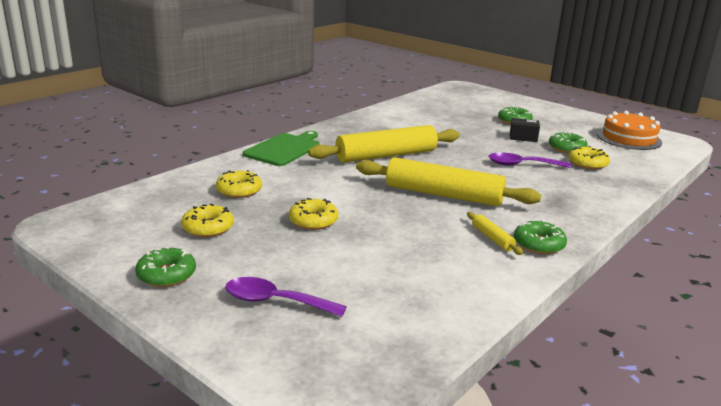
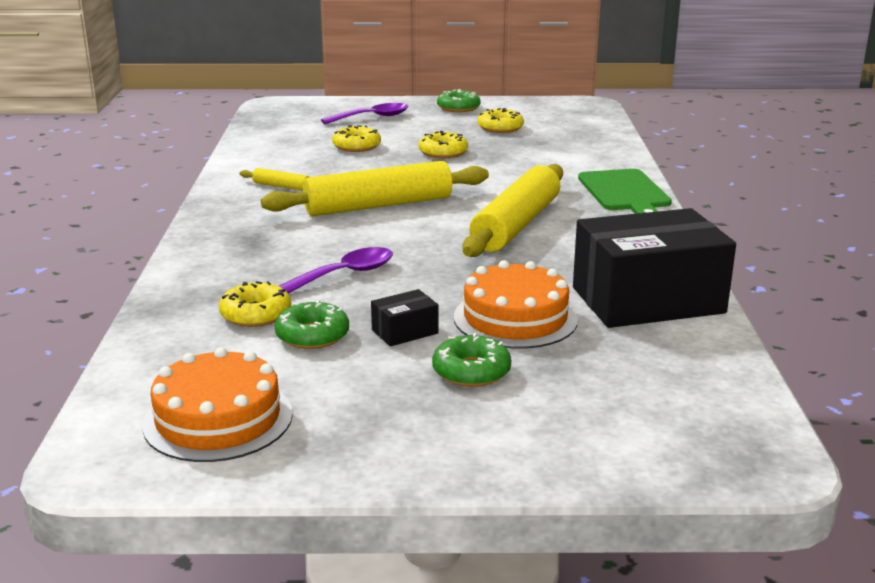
camera: 140 degrees right, 0 degrees up
(239, 190) = (549, 150): yellow donut -> yellow donut (356, 146)
(402, 115) = (647, 300): none -> black box
(468, 127) = (515, 318): none -> orange cake
(538, 244) = (235, 195): green donut -> none

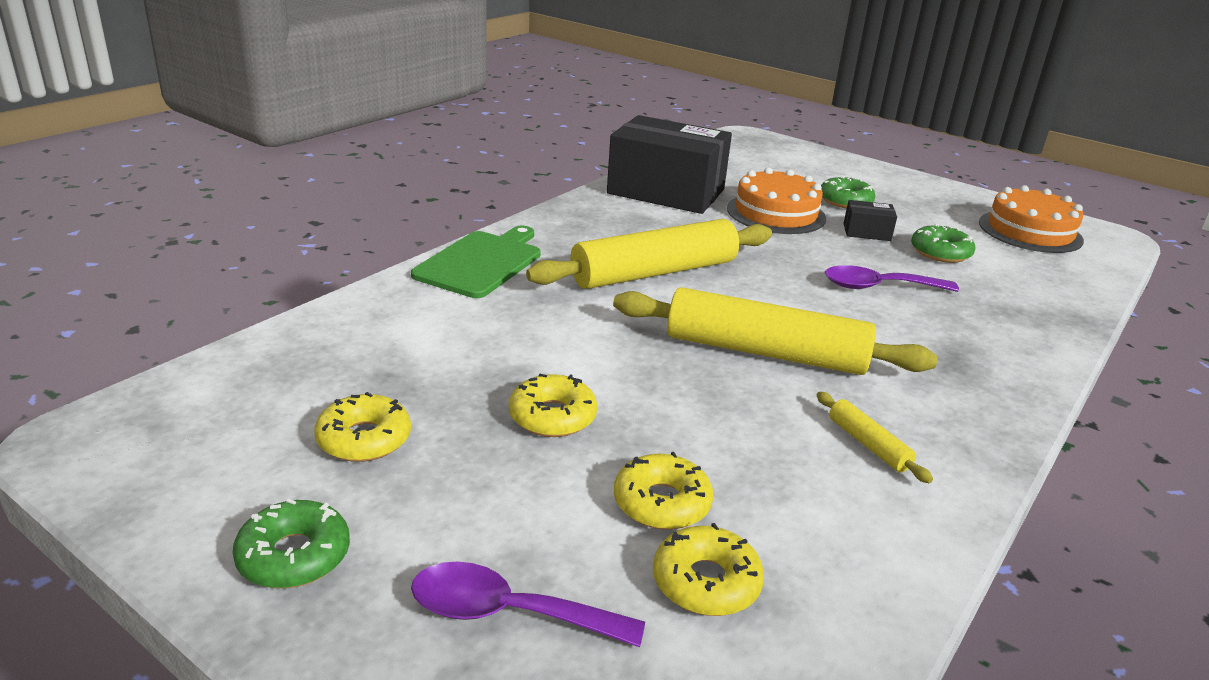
camera: 145 degrees left, 5 degrees up
(256, 314) = (981, 282): yellow donut -> yellow donut (706, 582)

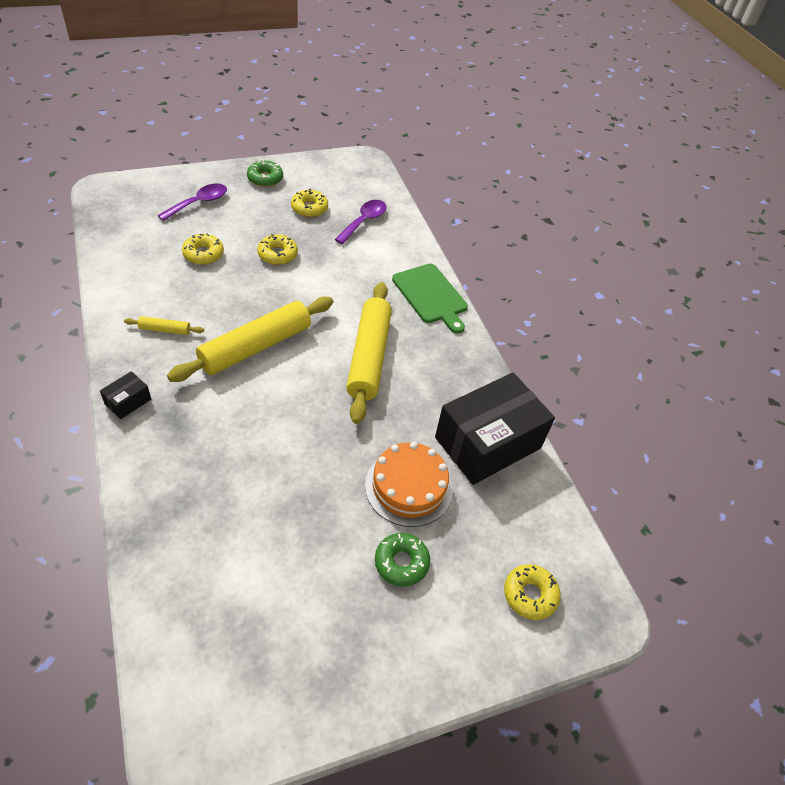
camera: 120 degrees right, 20 degrees up
(706, 582) = (162, 243): yellow donut -> yellow donut (530, 595)
(866, 232) = (339, 523): black box -> black box (128, 401)
(878, 287) = (267, 455): purple spoon -> purple spoon (364, 221)
(940, 252) = (274, 545): green donut -> none
(1030, 231) = (247, 673): orange cake -> none

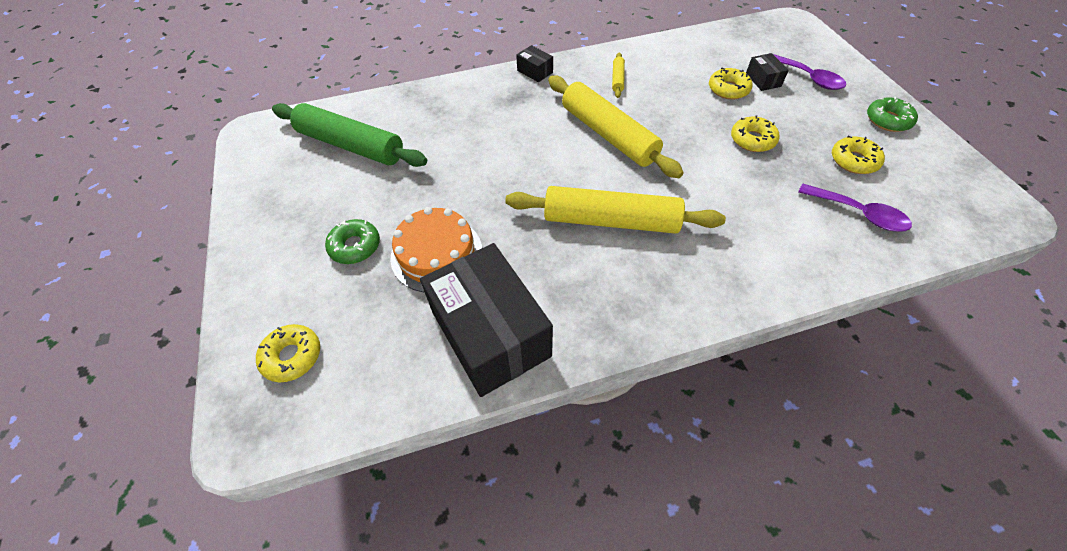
camera: 100 degrees right, 5 degrees up
(194, 230) = (763, 80): none -> black box
(236, 597) = (351, 145): none -> green rolling pin
(431, 296) = (735, 285): green cutting board -> none

